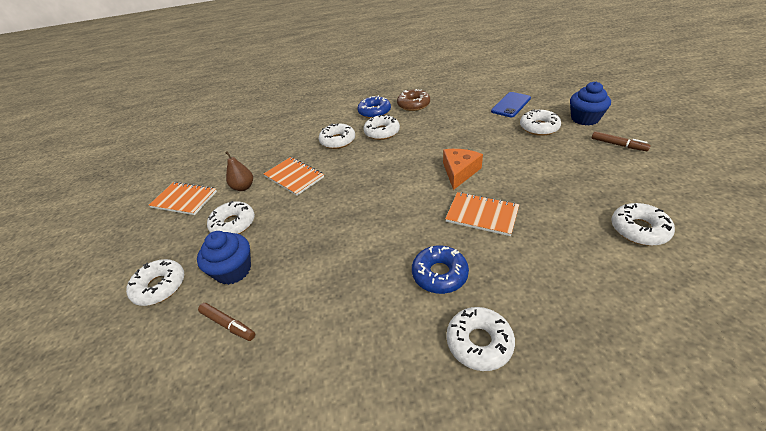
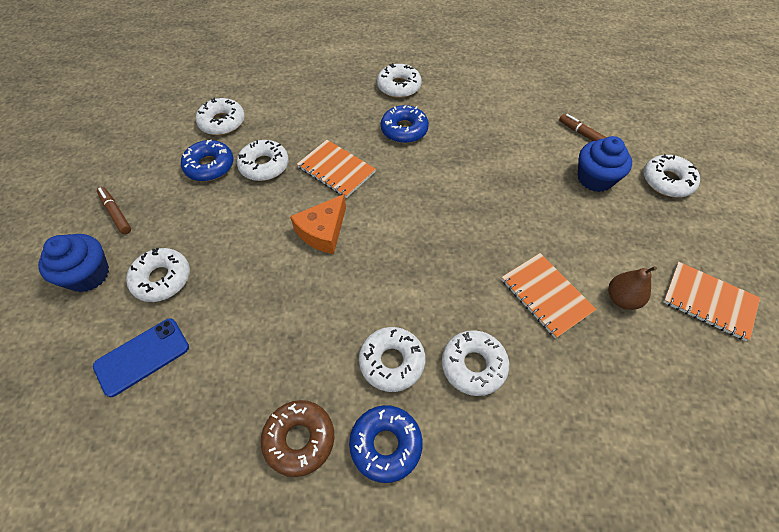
camera: 170 degrees left, 15 degrees up
(233, 224) = (614, 235): white donut -> white donut (264, 166)
(595, 189) = (209, 166): none -> blue donut

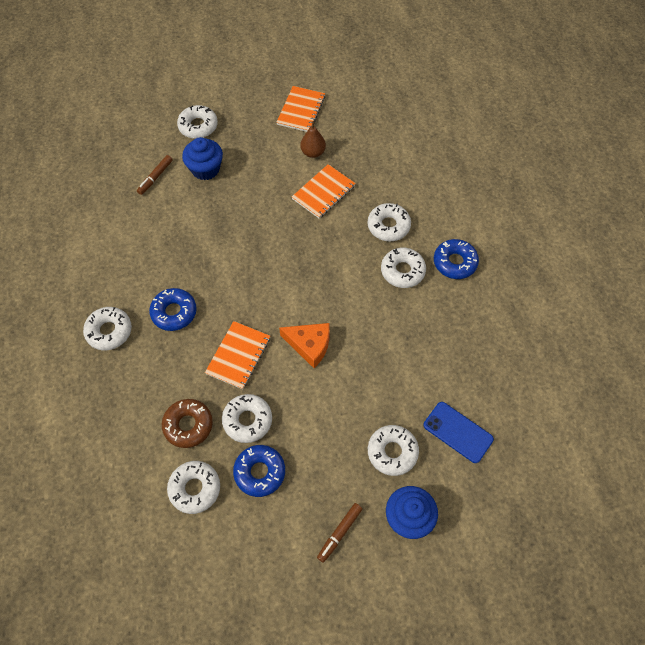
camera: 105 degrees left, 5 degrees up
(299, 439) = (470, 309): brown donut -> brown donut (188, 425)

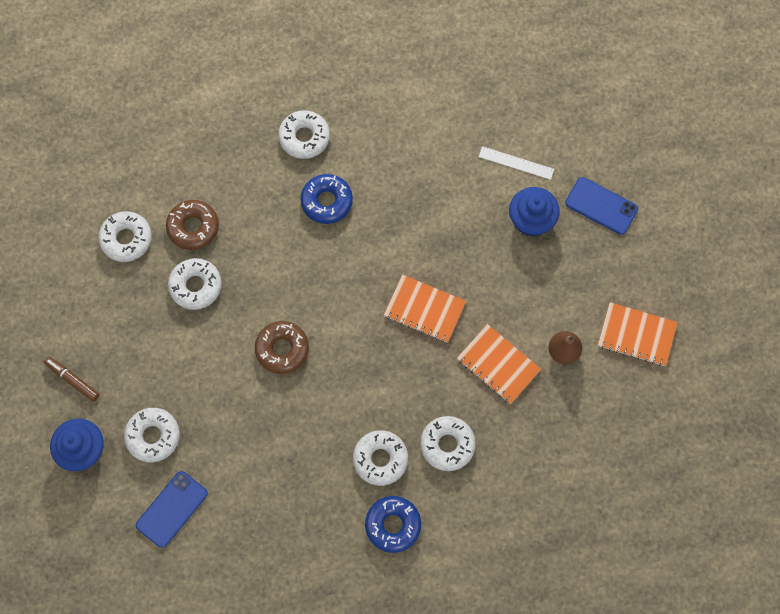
camera: 90 degrees right, 10 degrees up
(155, 177) = (516, 163): brown marker -> white ruler
(198, 126) = (601, 206): white donut -> blue phone
(238, 356) = (271, 273): orange notebook -> orange notebook (424, 309)
(260, 472) = (139, 300): blue donut -> none
(309, 345) = (282, 349): orange cheese -> brown donut

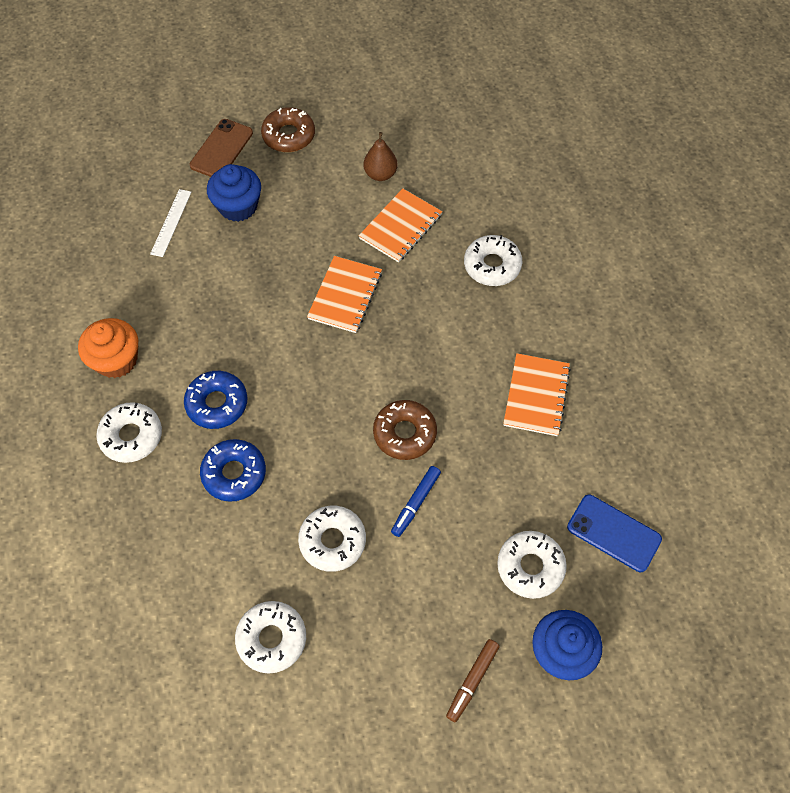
camera: 95 degrees left, 10 degrees down
(193, 227) = (253, 554): brown donut -> brown donut (288, 135)
(219, 352) = (415, 503): none -> blue marker
(376, 123) = (116, 360): none -> orange cupcake
(380, 459) = (517, 324): white donut -> none
(393, 525) = (585, 308): blue donut -> blue donut (234, 473)
(601, 206) = (221, 149): blue phone -> brown phone
(636, 335) = (358, 118): orange notebook -> orange notebook (536, 396)

